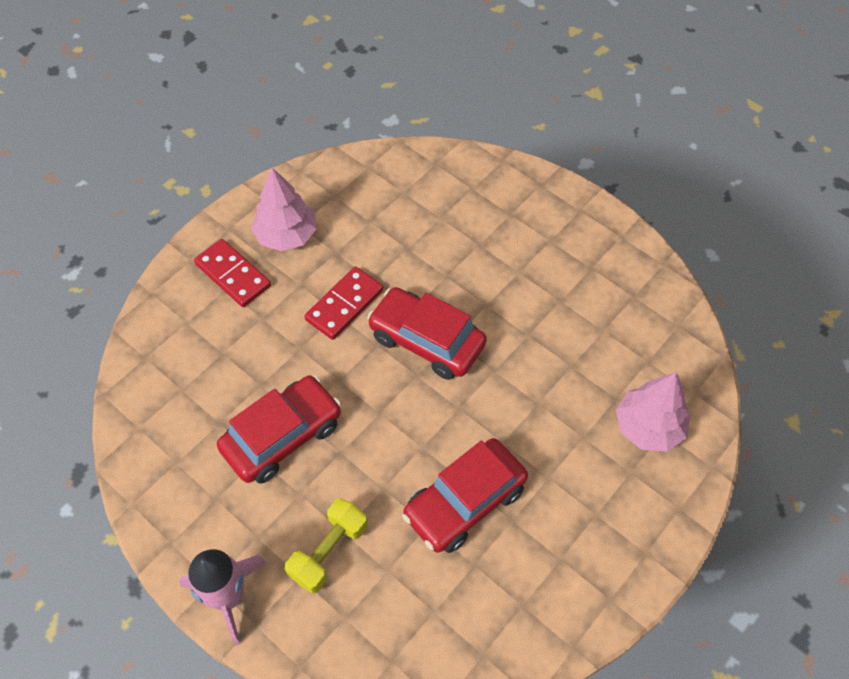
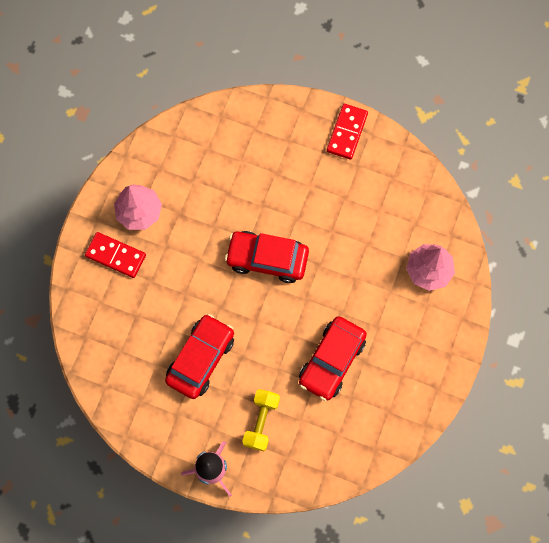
camera: 20 degrees left, 15 degrees up
(344, 305) = (202, 252): red domino -> red domino (347, 132)

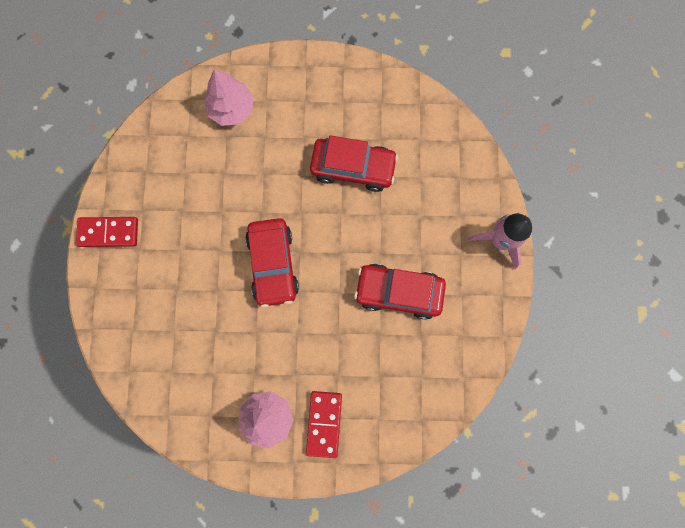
camera: 110 degrees left, 5 degrees up
(261, 421) = (436, 212): yellow dumbbell -> none

